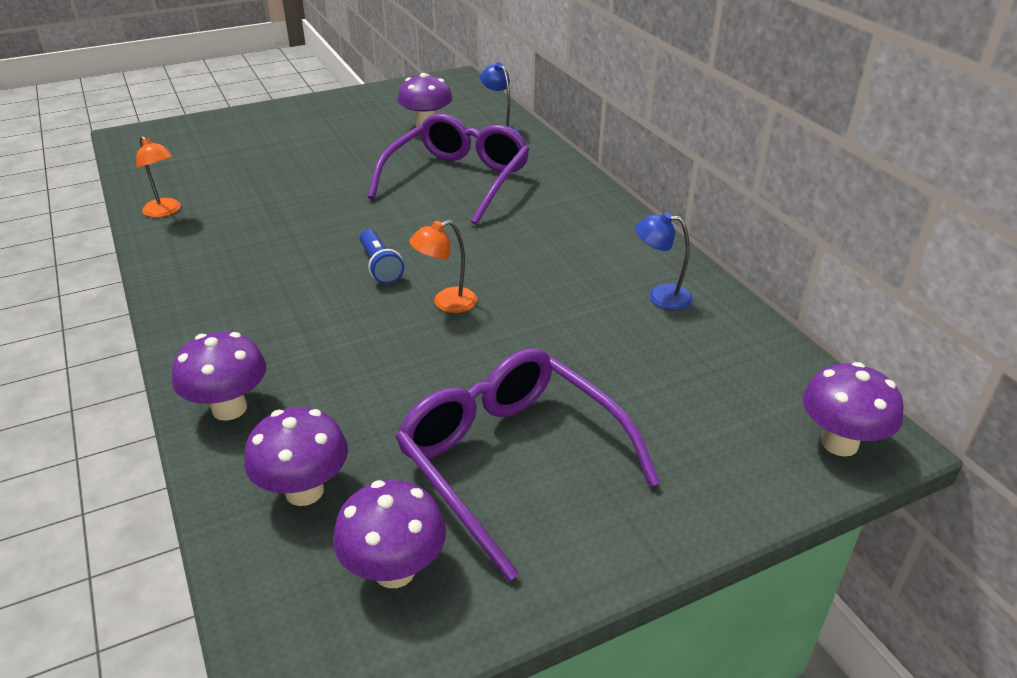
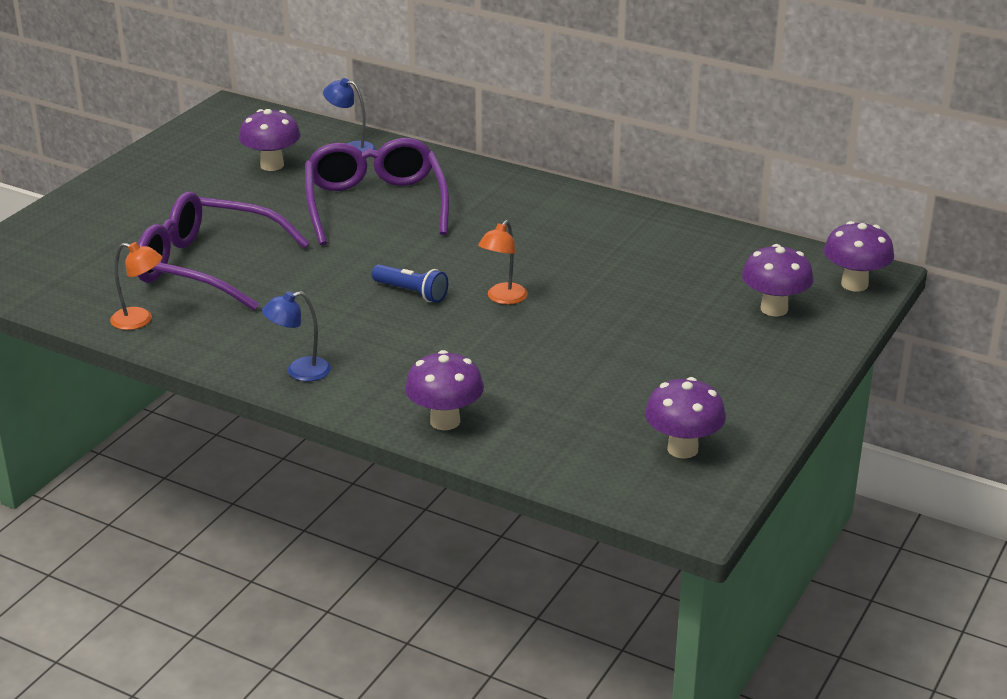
camera: 35 degrees left, 5 degrees down
(304, 491) = (570, 439): purple mushroom -> purple mushroom (774, 309)
(512, 461) = (678, 370): purple glasses -> purple glasses (208, 266)
(660, 296) = (651, 238): blue lamp -> blue lamp (299, 372)

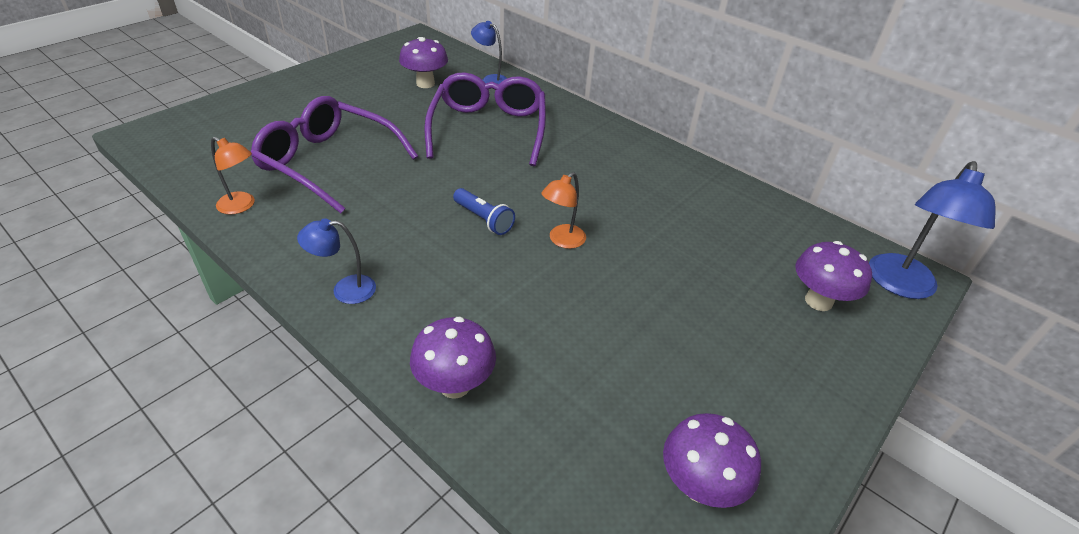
camera: 10 degrees right, 10 degrees up
(854, 284) = (900, 285): purple mushroom -> blue lamp

